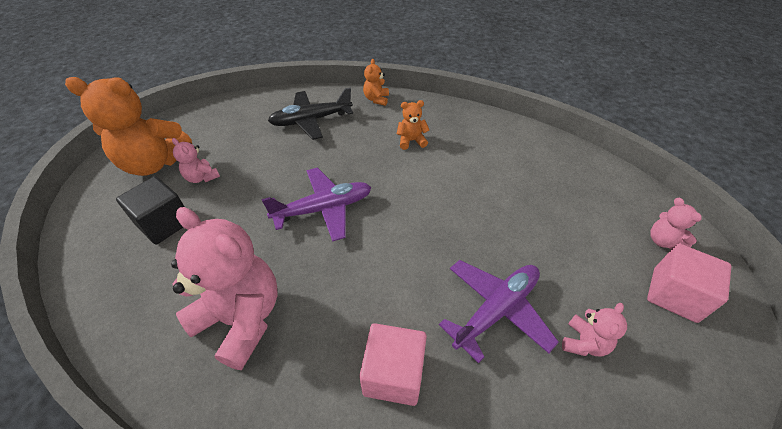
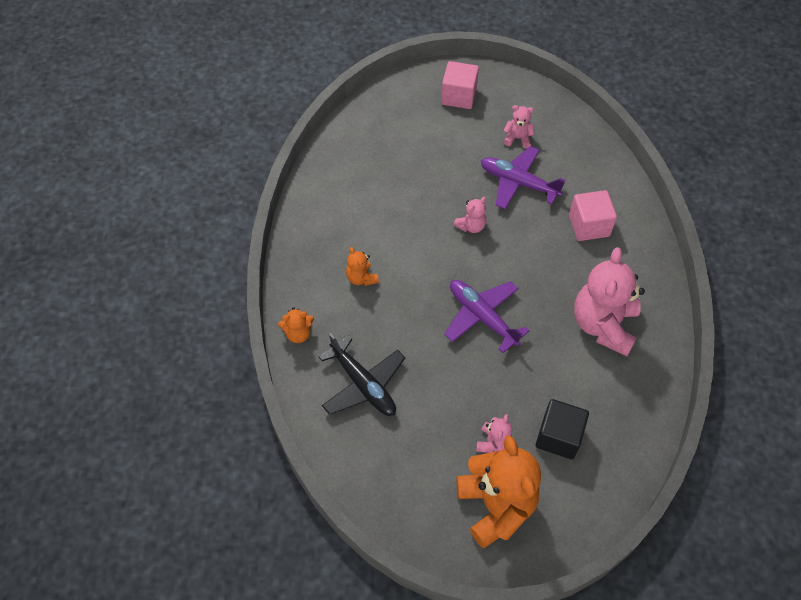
camera: 110 degrees left, 10 degrees up
(662, 241) = (412, 99): pink teddy bear -> pink teddy bear (471, 226)

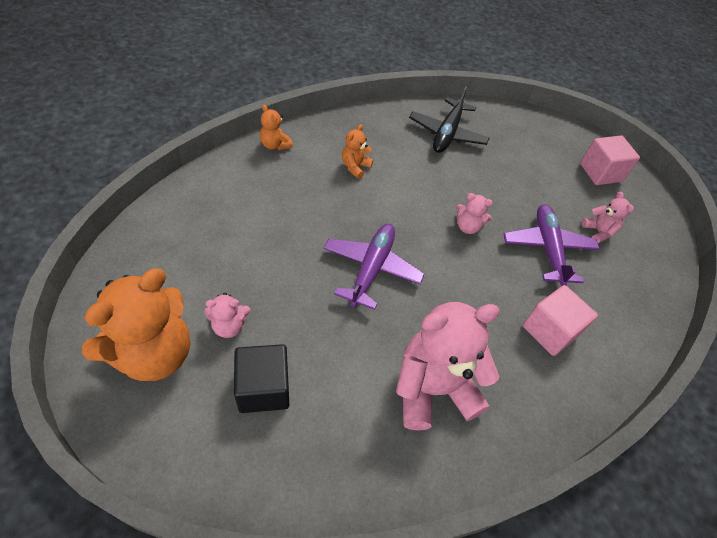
camera: 55 degrees right, 5 degrees down
(363, 384) = (246, 202): black plane -> black plane (447, 133)

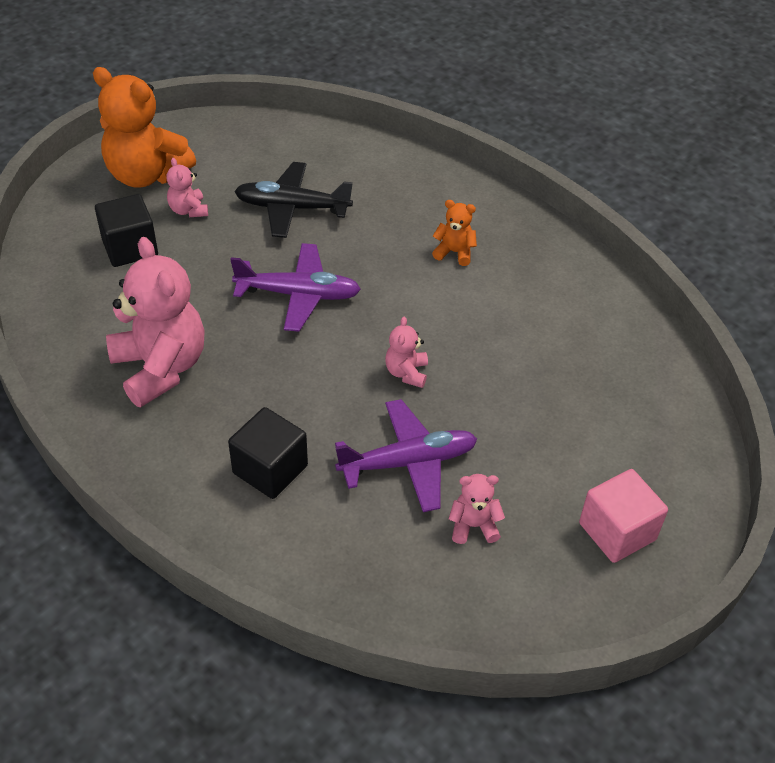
camera: 80 degrees right, 5 degrees down
(275, 145) = (450, 180): orange teddy bear -> none
(447, 133) = (581, 331): black plane -> black plane (292, 208)
(550, 330) = (270, 469): pink cube -> black cube
(598, 232) = (473, 526): pink teddy bear -> pink teddy bear turned 150 degrees counterclockwise

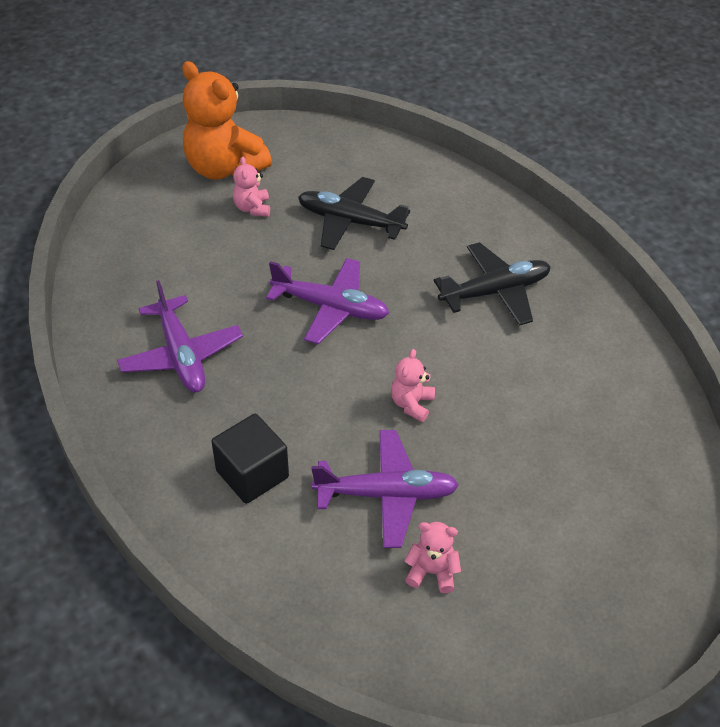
camera: 15 degrees right, 0 degrees up
(130, 248) = (188, 235): black cube -> none
(161, 367) = (181, 355): pink teddy bear -> purple plane
(454, 252) = (495, 292): orange teddy bear -> black plane
(617, 531) = (576, 609): pink cube -> none

